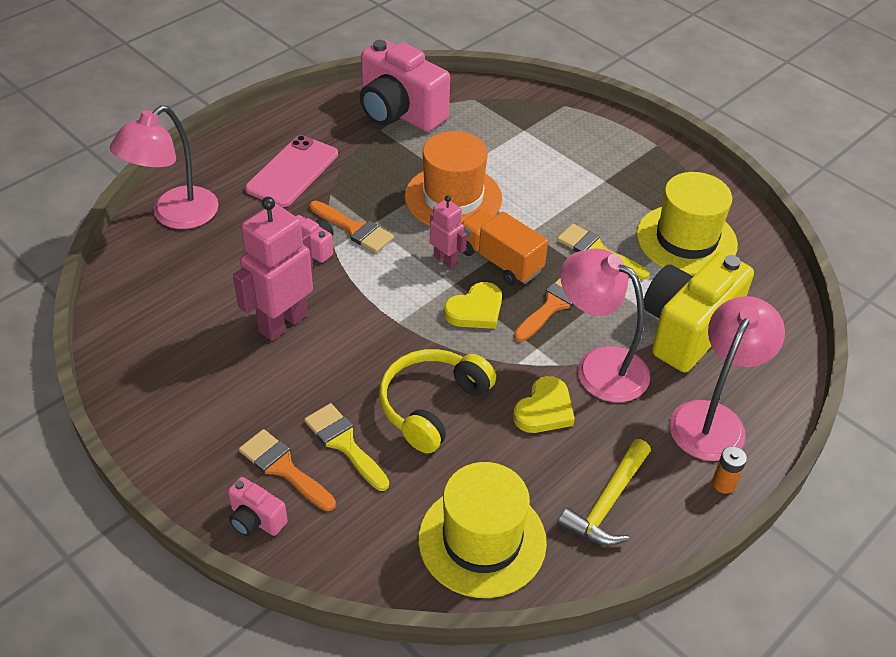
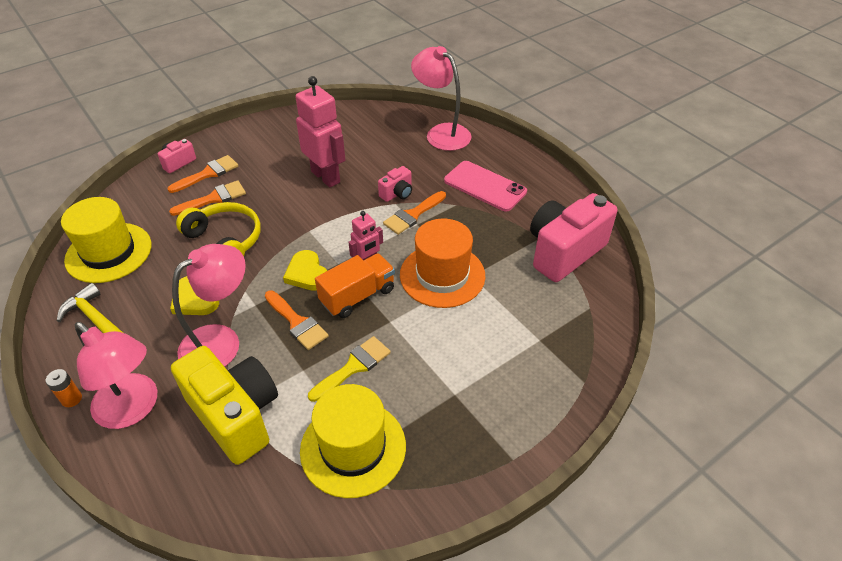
camera: 100 degrees right, 0 degrees up
(344, 443) = (213, 198): yellow brush -> orange brush

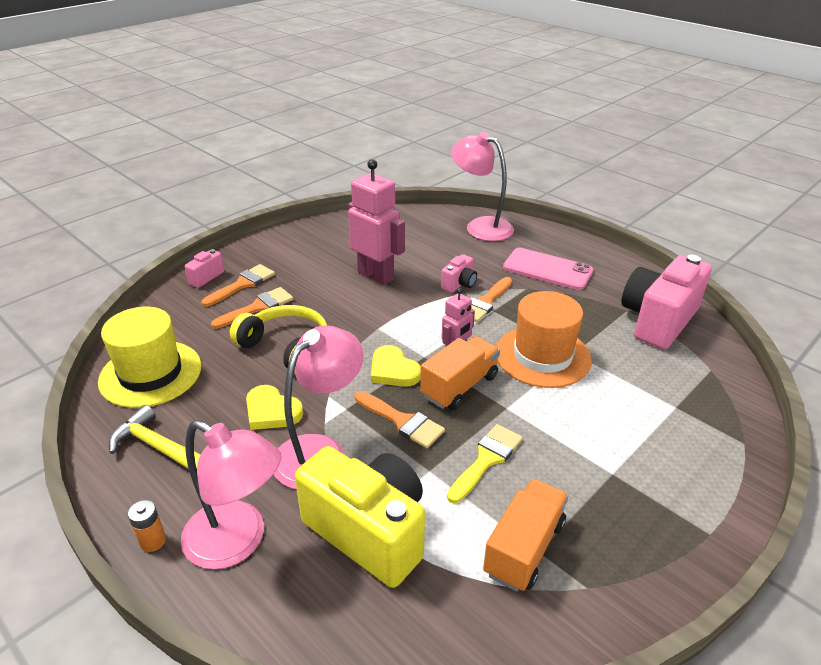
camera: 10 degrees left, 10 degrees down
(353, 448) = (524, 548): yellow hat -> orange truck

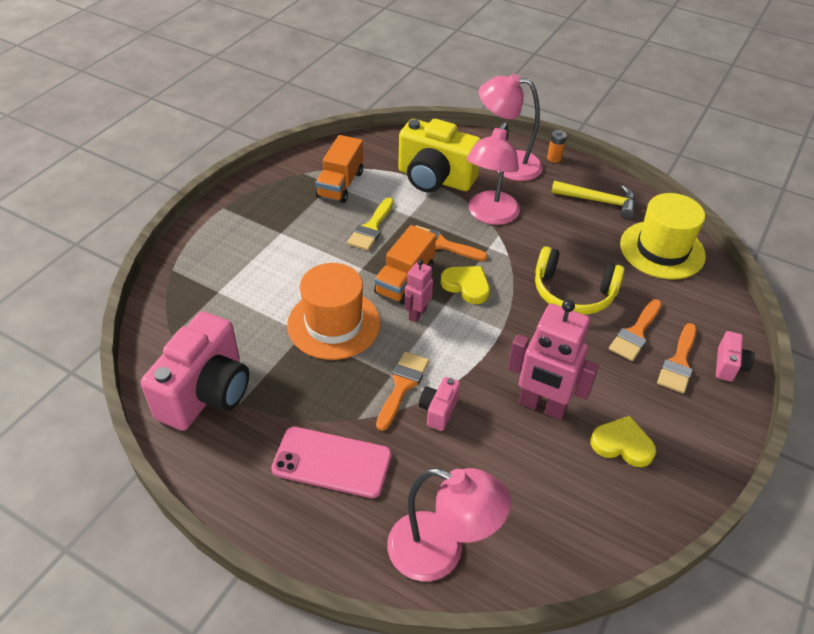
camera: 165 degrees right, 10 degrees up
(272, 411) = (543, 236): yellow heart -> yellow heart (622, 444)

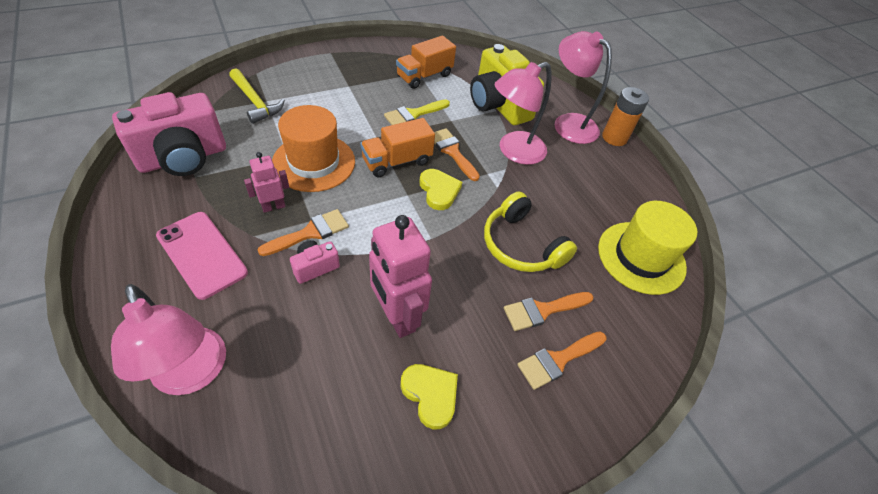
camera: 30 degrees right, 5 degrees up
(417, 314) = (379, 189): pink robot -> pink robot (273, 206)
(554, 158) = (614, 138): orange battery -> orange battery, size x1.82
(598, 201) = (620, 188): yellow hammer -> yellow hammer (255, 102)
(729, 365) = (606, 395): pink camera -> none

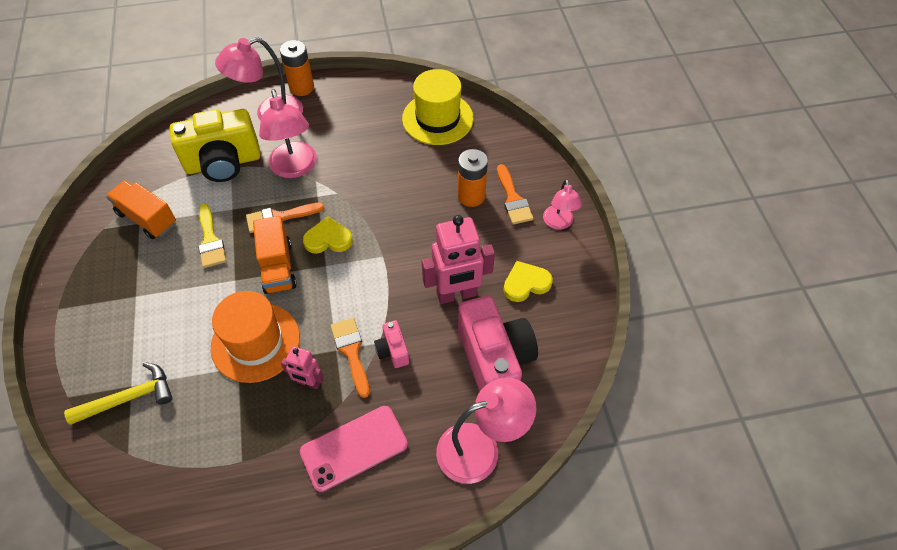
camera: 70 degrees left, 5 degrees up
(183, 158) = (206, 474): pink camera -> pink camera (494, 360)
(273, 206) = (308, 383): pink robot -> pink robot turned 60 degrees counterclockwise
(424, 76) = (147, 218): orange truck -> orange truck turned 150 degrees clockwise
(521, 245) = (406, 193): yellow headphones -> none
(541, 426) = (558, 223): none -> pink lamp
(543, 310) = (471, 196): orange brush -> orange battery

